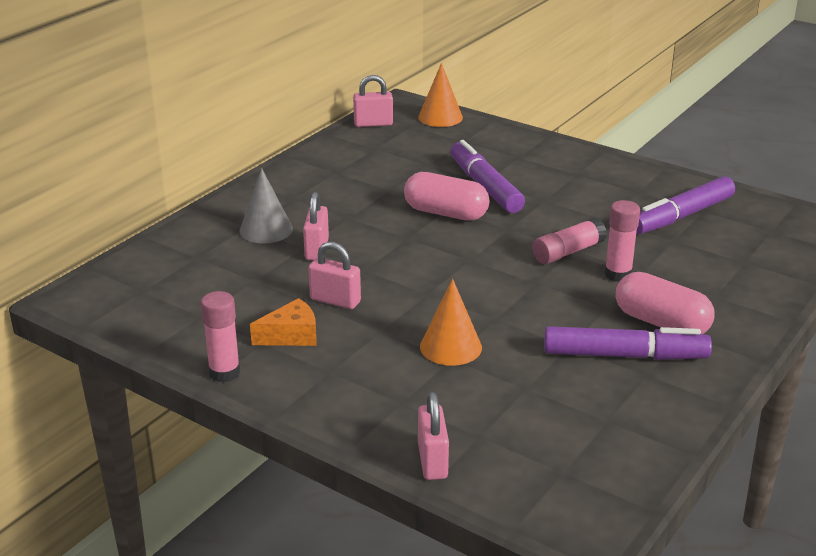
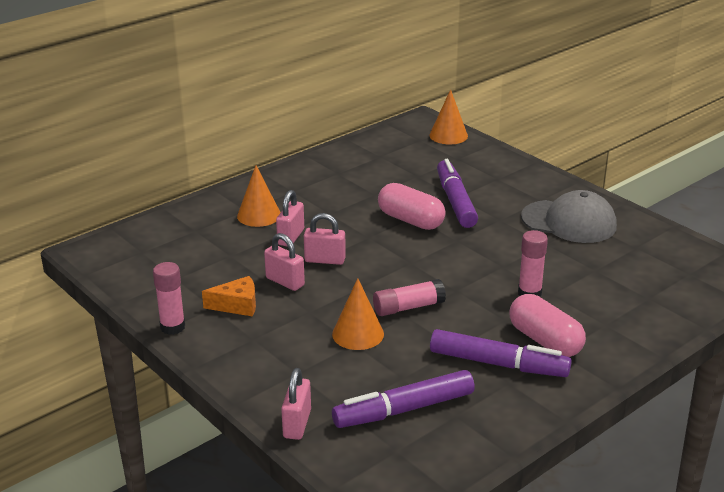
camera: 15 degrees right, 0 degrees up
(266, 230) = (259, 215): grey cone -> orange cone
(373, 124) = (389, 135): pink padlock -> pink padlock (325, 260)
(568, 252) = (496, 268): pink glue stick -> pink glue stick (408, 307)
(619, 193) = (569, 222): none -> grey cap
(681, 216) = (613, 250): purple marker -> purple marker (404, 409)

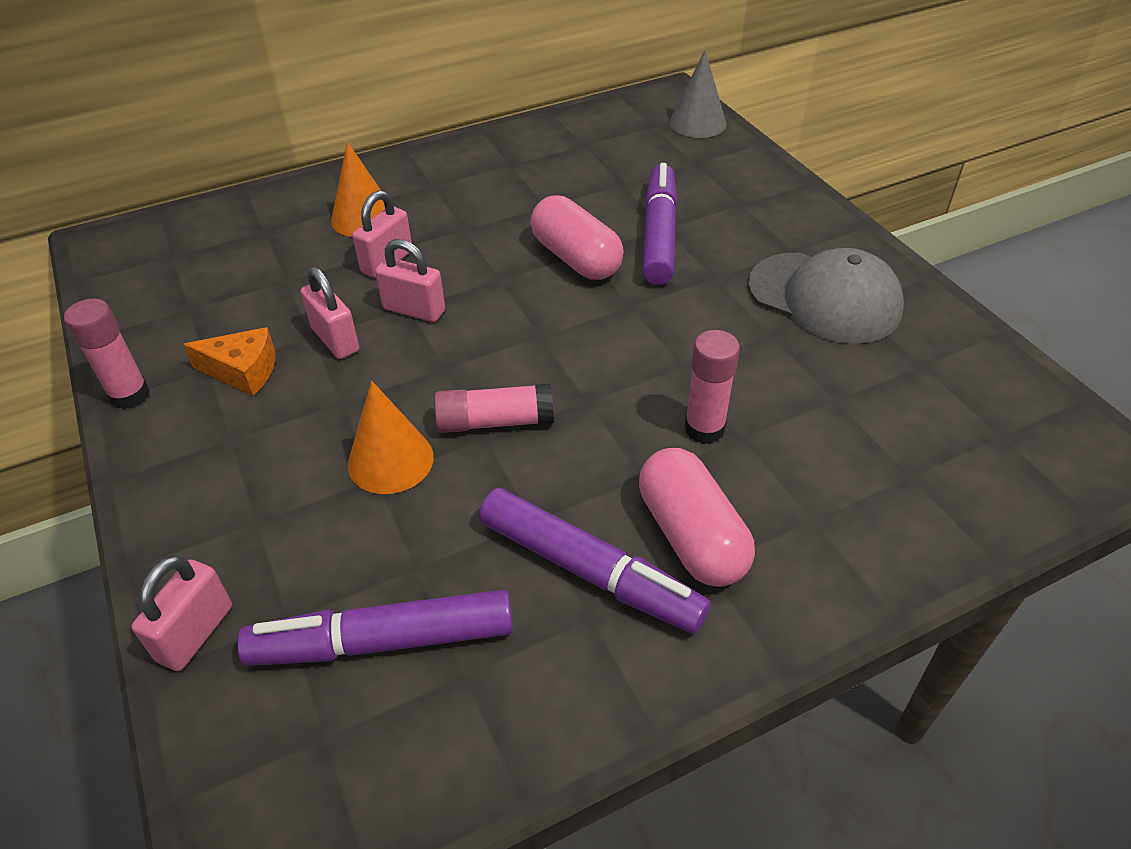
camera: 15 degrees right, 15 degrees up
(448, 135) = (697, 123): orange cone -> grey cone

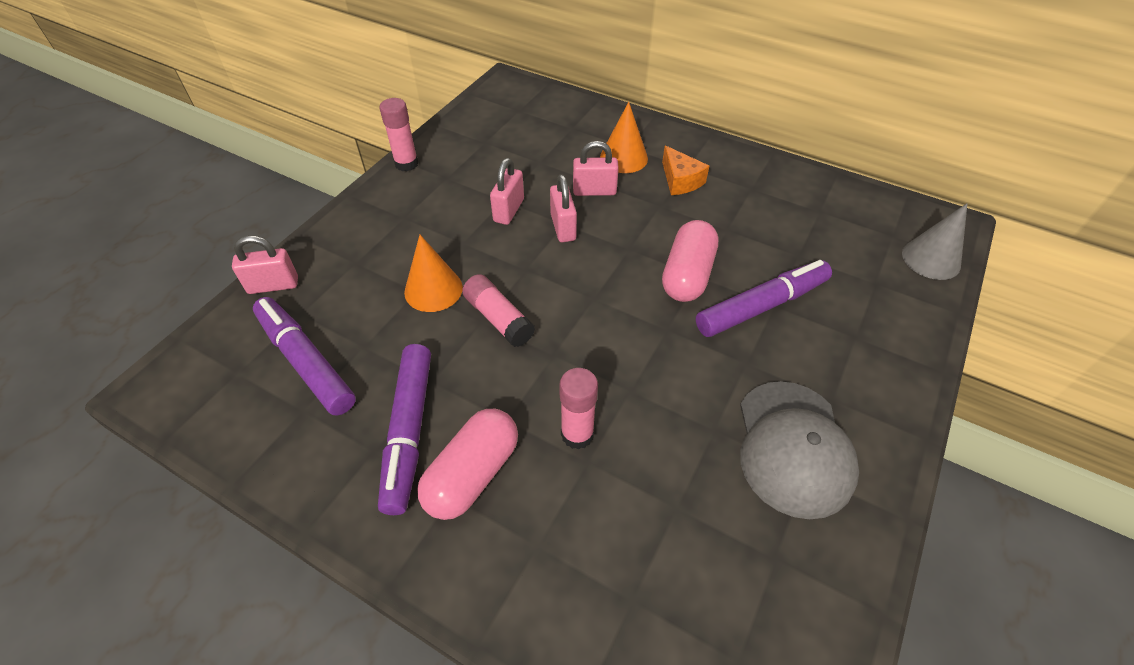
camera: 55 degrees right, 5 degrees up
(243, 371) = (455, 191): orange cheese -> orange cheese (680, 180)

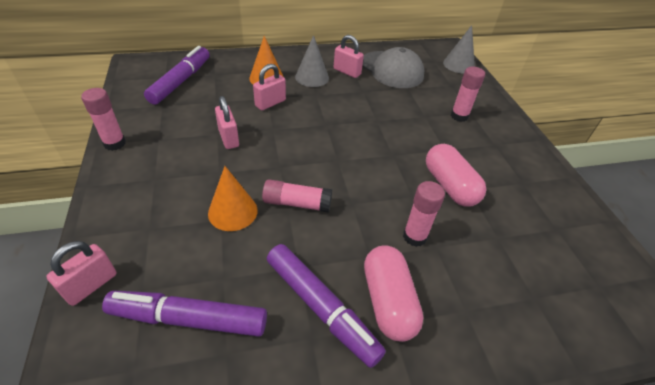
camera: 45 degrees left, 5 degrees down
(563, 227) = (275, 131): pink padlock -> pink padlock (347, 72)
(680, 180) = (312, 77): orange cheese -> grey cone
(687, 275) = (370, 123): pink capsule -> pink capsule (449, 186)
(761, 306) = (420, 119): purple marker -> purple marker (181, 81)
(793, 447) = (506, 175): grey cap -> grey cap (391, 70)
(828, 332) = (459, 116): none -> pink glue stick

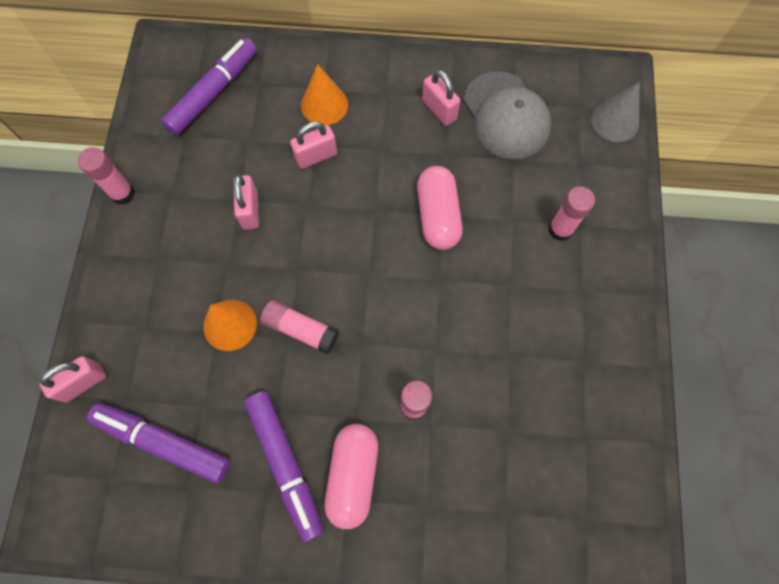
camera: 20 degrees right, 25 degrees up
(312, 77) = (386, 113): grey cone -> none
(449, 186) = (488, 345): pink capsule -> pink capsule (437, 216)

